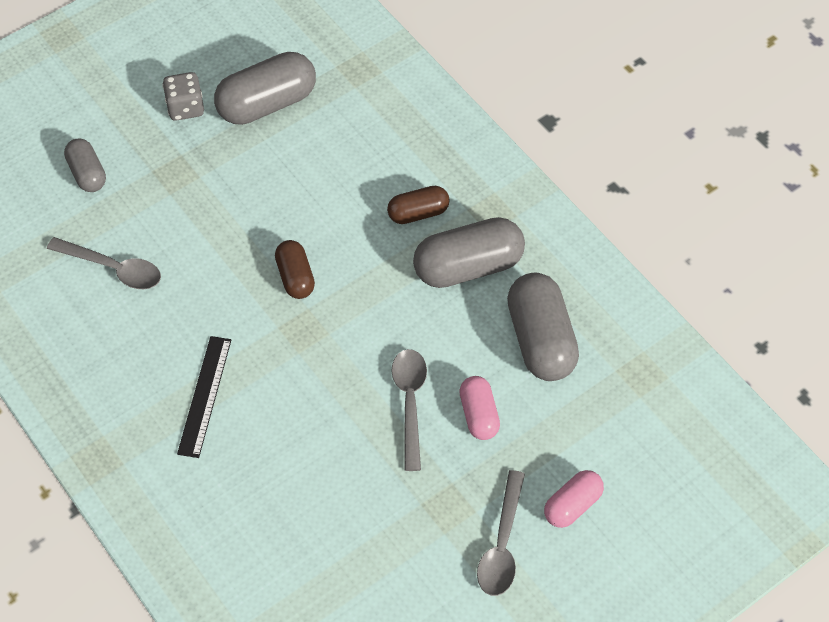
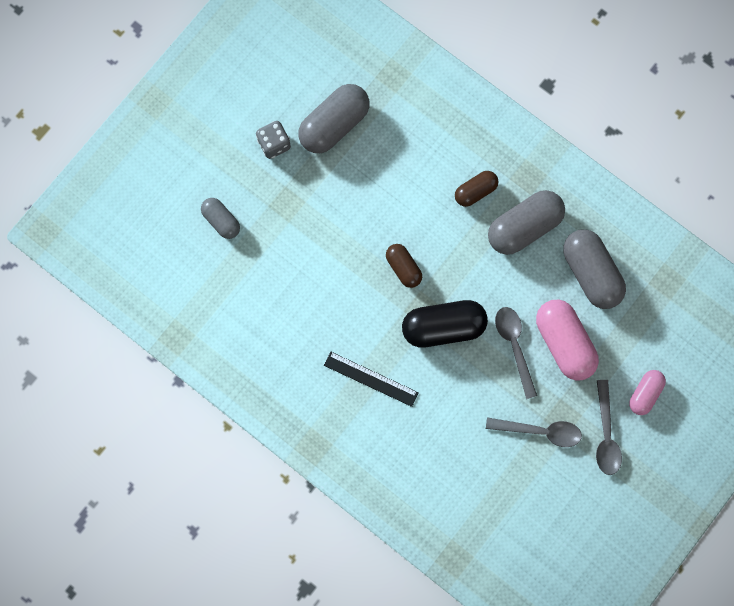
camera: 15 degrees left, 20 degrees up
(113, 268) = (270, 295): grey spoon -> grey spoon (540, 431)
(205, 396) = (371, 378): black ruler -> black ruler turned 60 degrees counterclockwise
(323, 357) = (443, 327): none -> black capsule
(479, 415) = (564, 343): pink capsule -> pink capsule, size x1.75

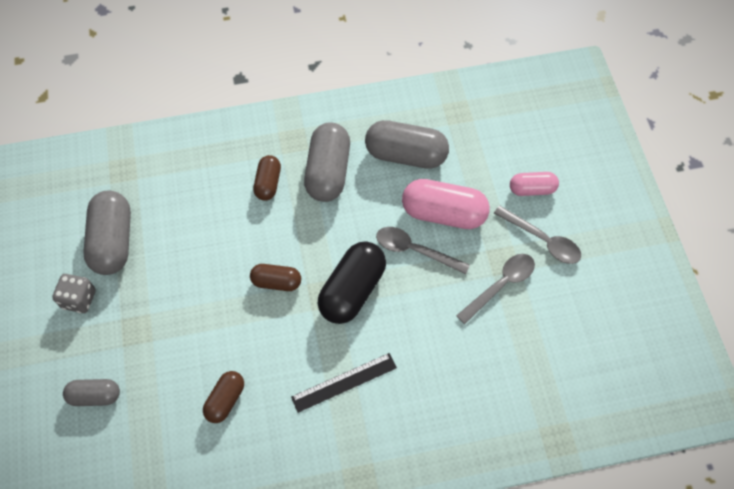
camera: 50 degrees left, 15 degrees down
(291, 309) = (225, 400): none -> brown capsule
(645, 393) = (532, 189): pink capsule -> pink capsule turned 75 degrees counterclockwise

